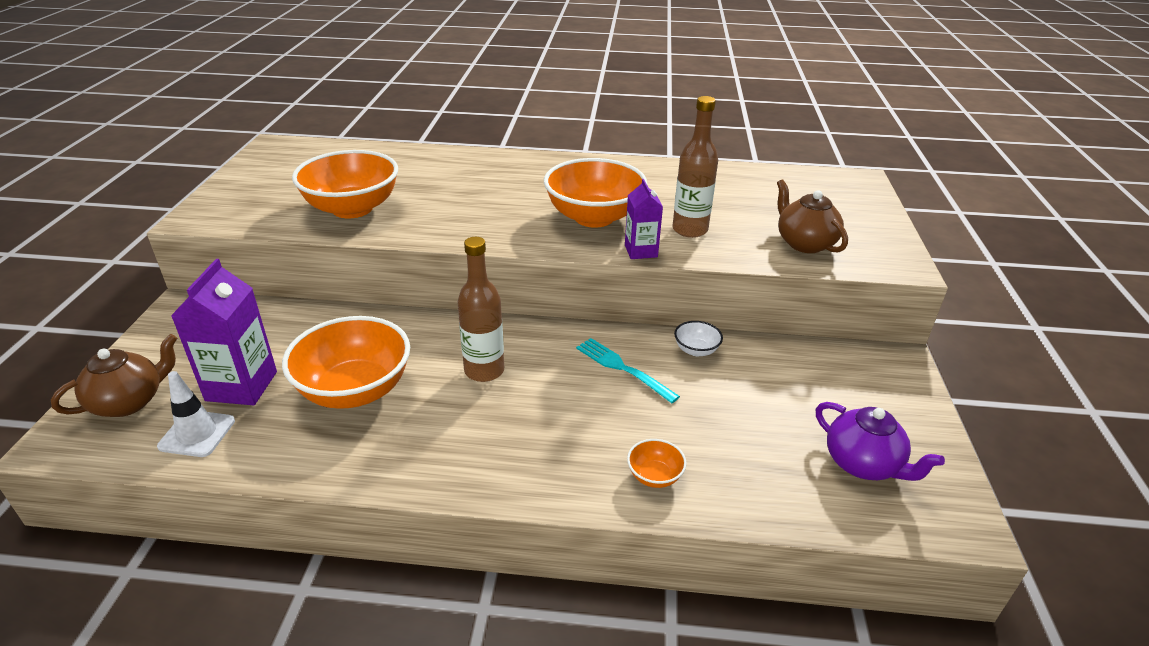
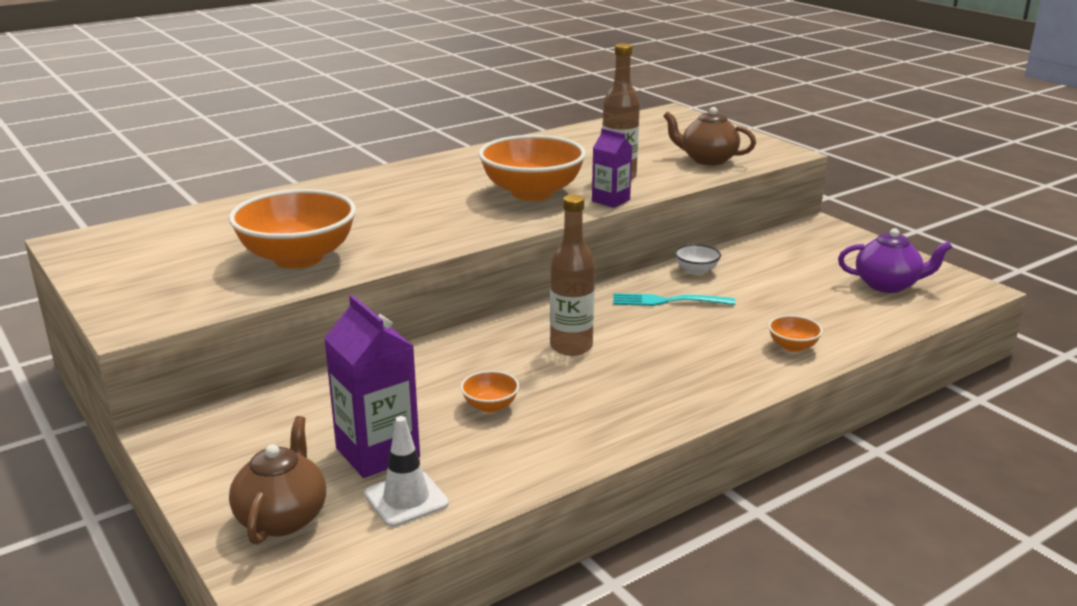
camera: 40 degrees left, 10 degrees down
(355, 390) = (490, 406): orange bowl -> orange bowl, size x0.43

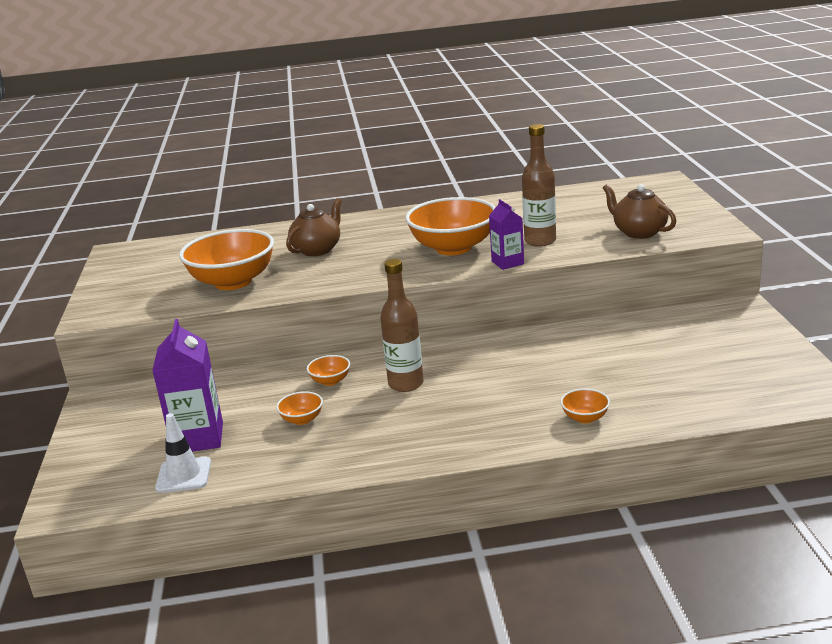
camera: 30 degrees right, 0 degrees up
(283, 517) = (104, 469): brown teapot -> brown teapot (317, 250)
(478, 358) = (330, 381): none -> orange bowl
(667, 301) = (522, 358): turquoise fork -> none
(696, 270) = (576, 334): white bowl -> none
(888, 285) = (741, 376): purple teapot -> none

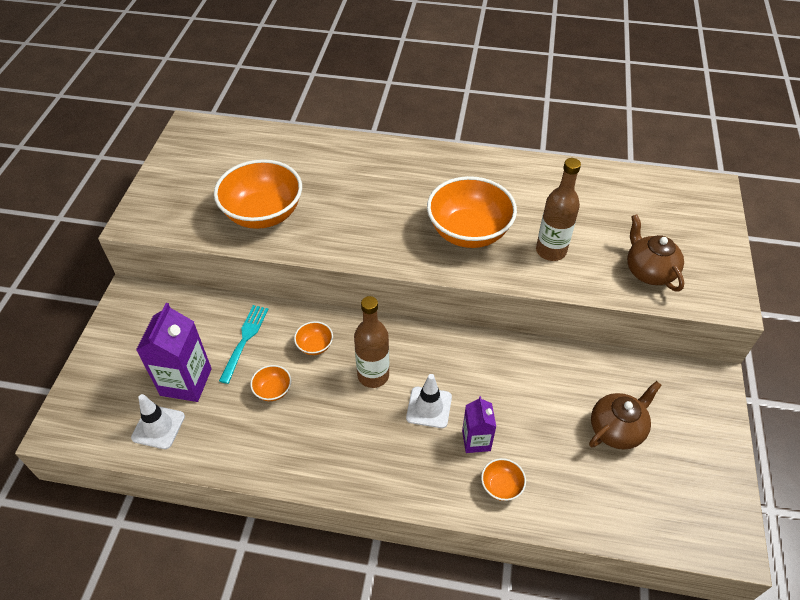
camera: 15 degrees right, 25 degrees up
(249, 395) = (245, 340): none -> turquoise fork
(317, 250) = (351, 189): brown teapot -> brown teapot (617, 429)
(478, 389) = (429, 407): none -> white traffic cone
(507, 263) = (506, 276): purple carton -> purple carton (476, 440)

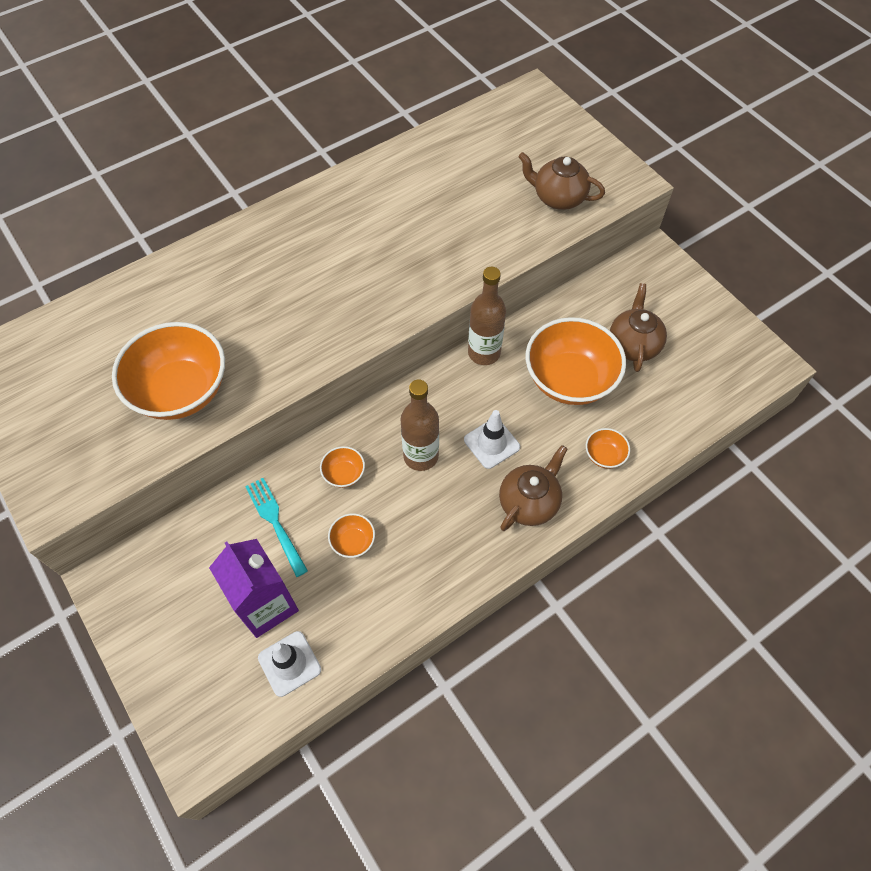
camera: 45 degrees left, 10 degrees up
(409, 468) = (529, 502): none -> brown teapot
(469, 232) = (389, 266): orange bowl -> orange bowl (569, 379)
(476, 440) = (552, 438): purple carton -> none
(551, 251) = (471, 234): brown bottle -> brown bottle (484, 353)

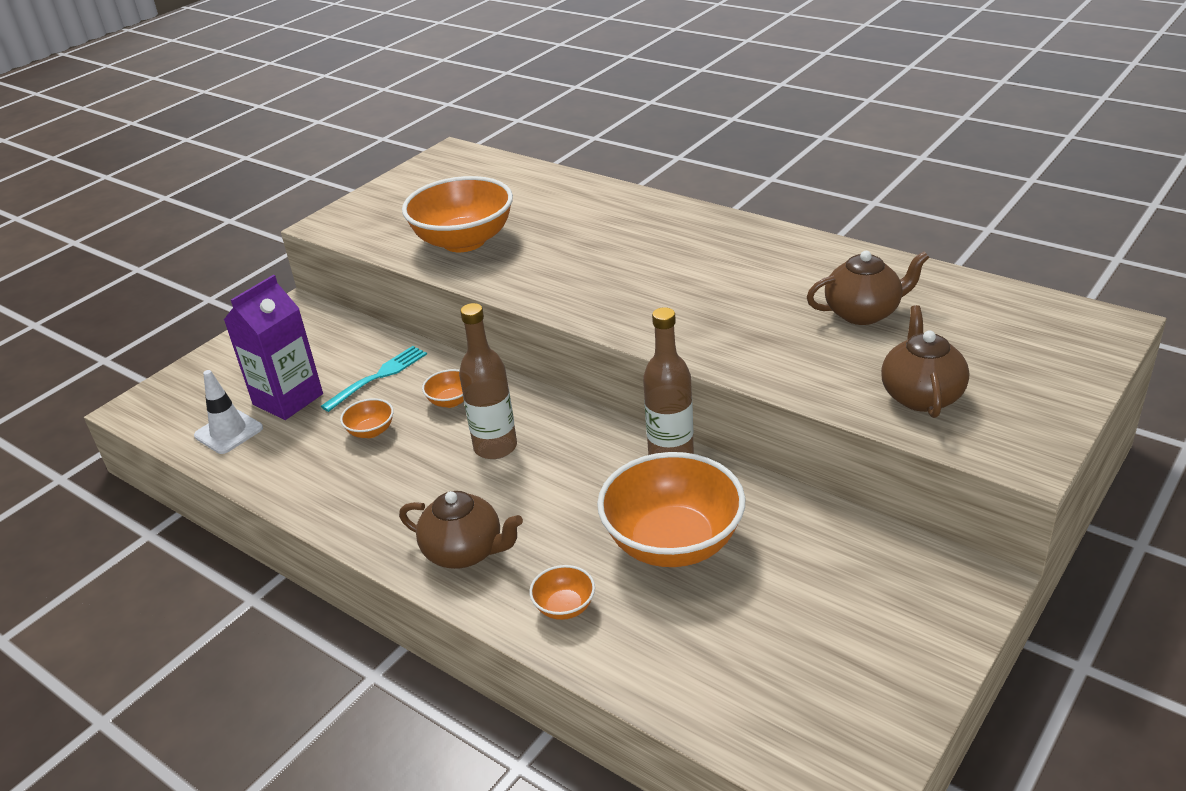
camera: 75 degrees right, 25 degrees down
(491, 443) = (537, 497): white traffic cone -> none
(633, 345) = (776, 595): brown teapot -> brown teapot (863, 313)

